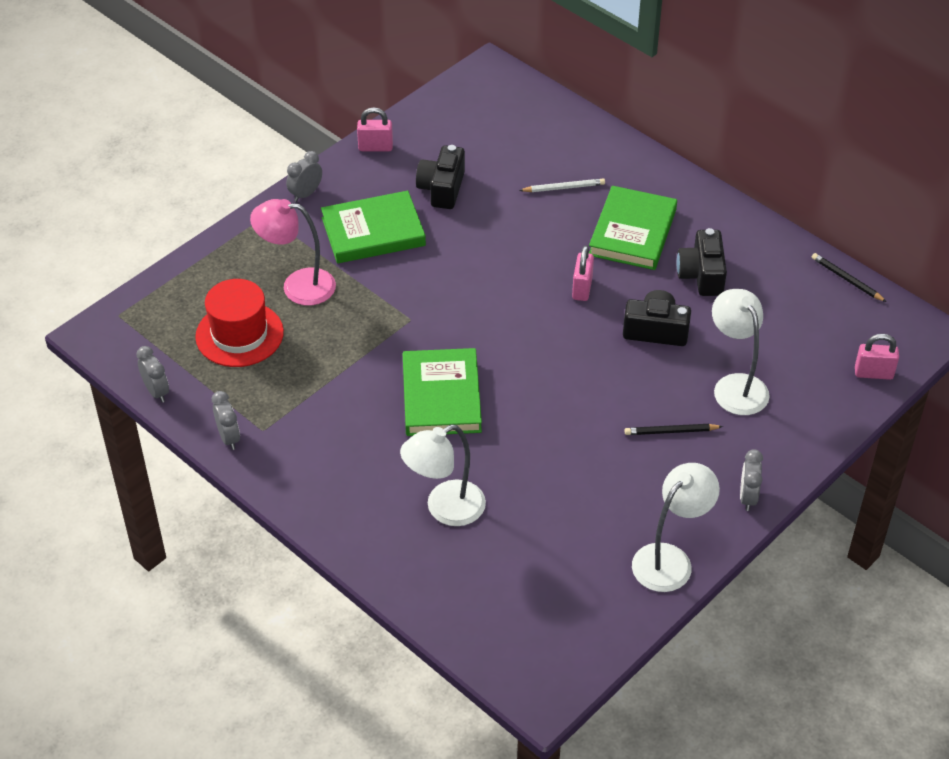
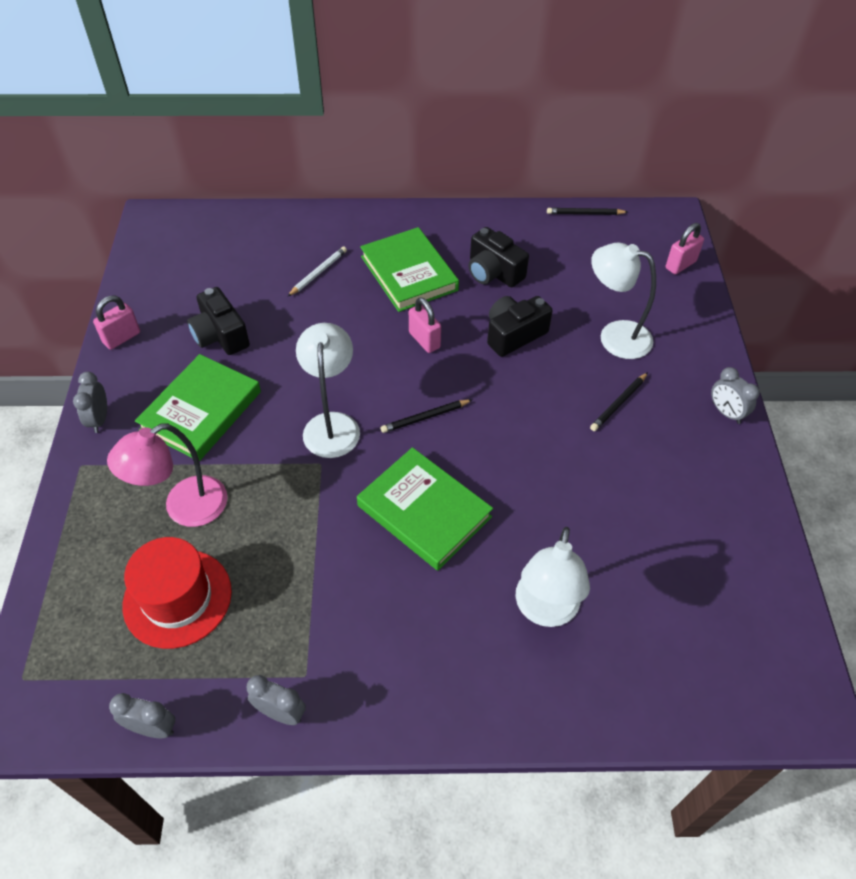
camera: 45 degrees left, 5 degrees up
(515, 340) = (425, 417): none -> black pencil
(670, 559) = (743, 505): white lamp -> white lamp (332, 424)

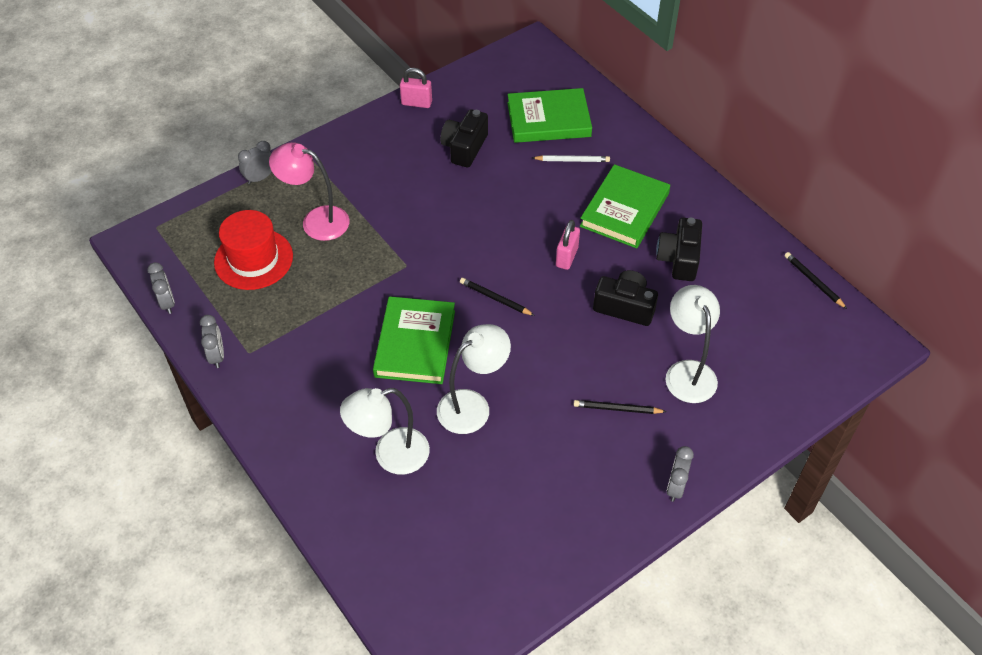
camera: 55 degrees right, 0 degrees up
(99, 419) = (345, 137): grey clock -> grey clock (260, 178)
(201, 411) = (394, 179): green book -> green book (548, 119)
(332, 424) = (443, 252): white lamp -> white lamp (472, 405)
(680, 265) = (821, 378): pink padlock -> none

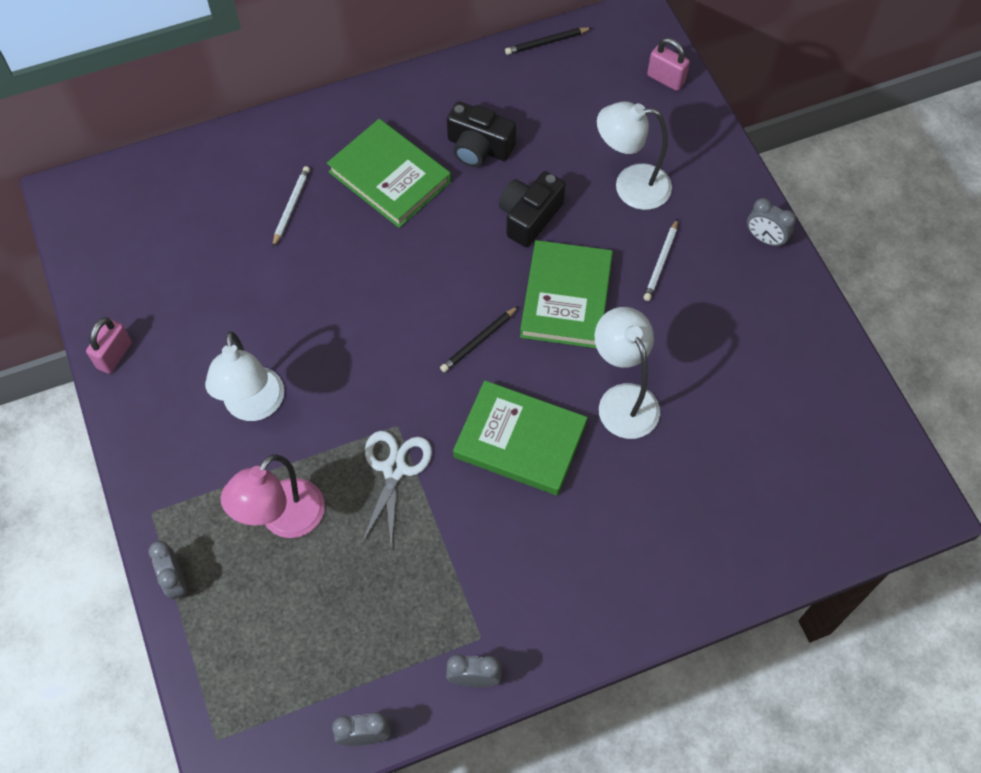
camera: 75 degrees left, 10 degrees up
(253, 259) = (324, 610): red hat -> none
(371, 272) = (394, 469): none -> white scissors
(390, 455) = (669, 498): white lamp -> white lamp (254, 407)
(464, 147) = (222, 317): black camera -> none
(548, 119) = (211, 213): green book -> green book (566, 298)
(566, 257) = (440, 253): pink padlock -> pink padlock (665, 79)
(617, 409) = (661, 262): black pencil -> white pencil

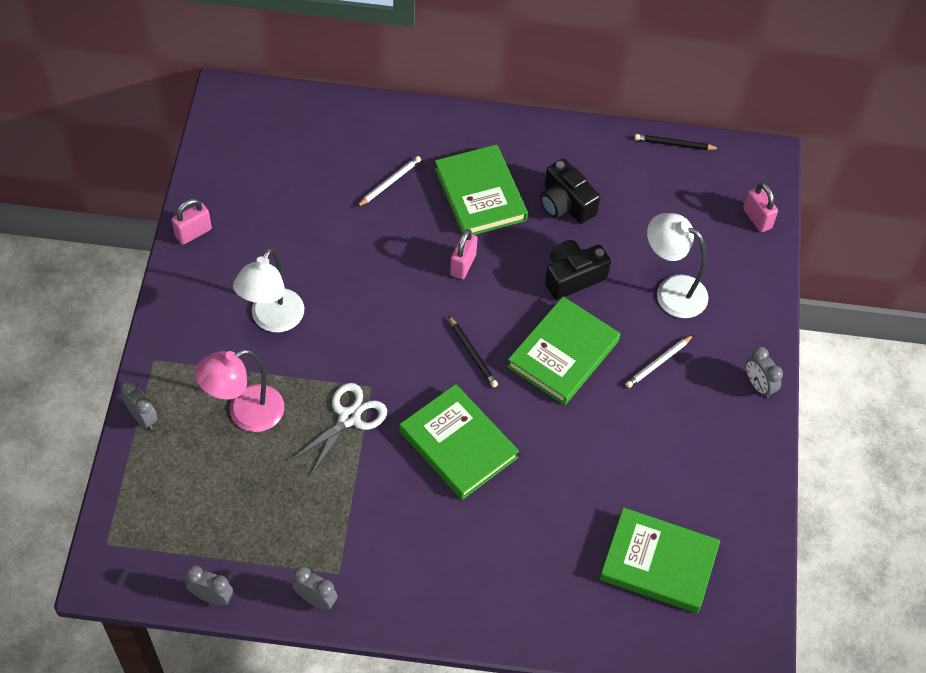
camera: 25 degrees right, 5 degrees down
(176, 581) = (143, 417): grey clock -> grey clock turned 135 degrees clockwise
(415, 256) = (463, 265): none -> pink padlock
(478, 341) = (472, 353): black pencil -> black pencil turned 105 degrees counterclockwise
(623, 399) = (559, 453): white lamp -> none
(781, 459) = (658, 563): none -> green book

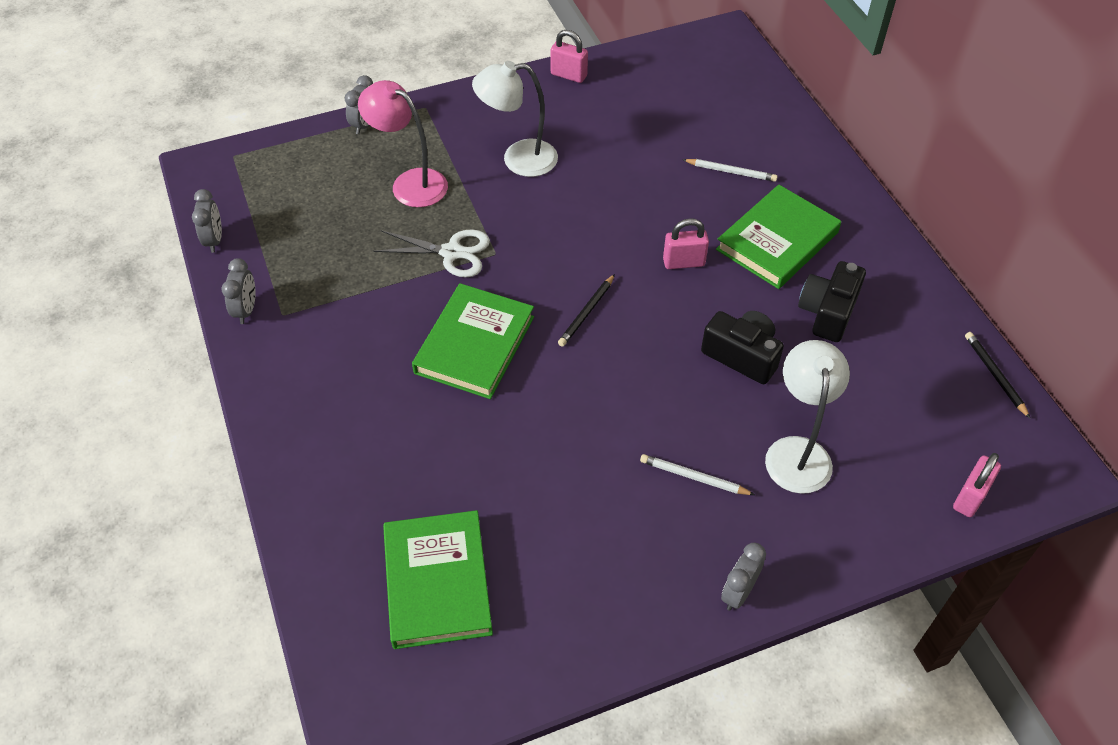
camera: 65 degrees right, 5 degrees down
(563, 354) = (641, 386): green book -> none

